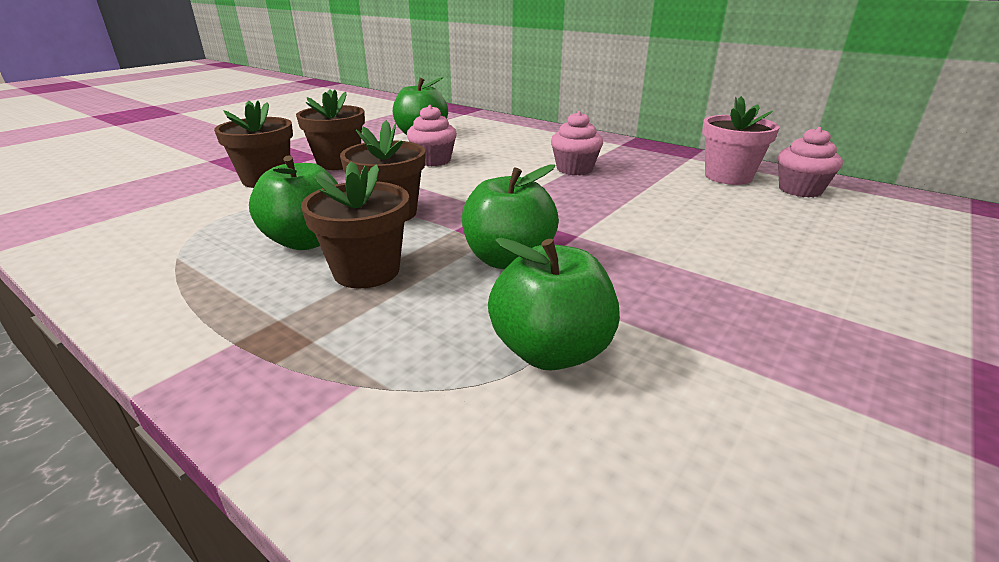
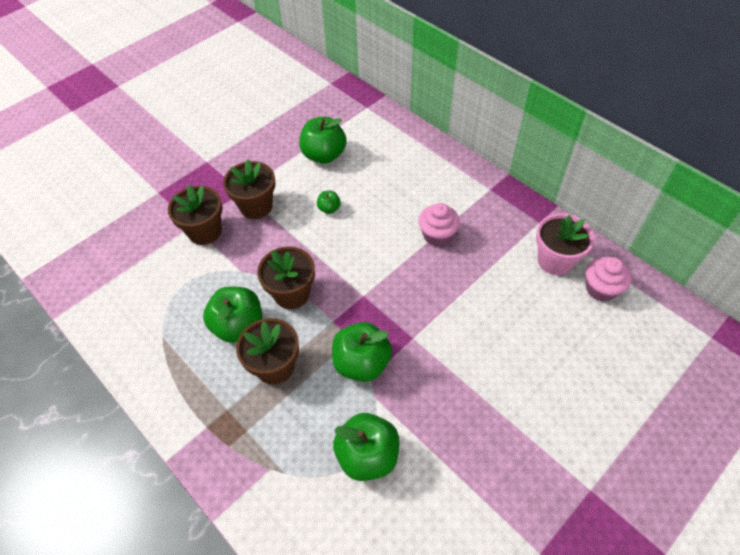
camera: 10 degrees right, 25 degrees up
(433, 160) = (329, 208): pink cupcake -> green apple

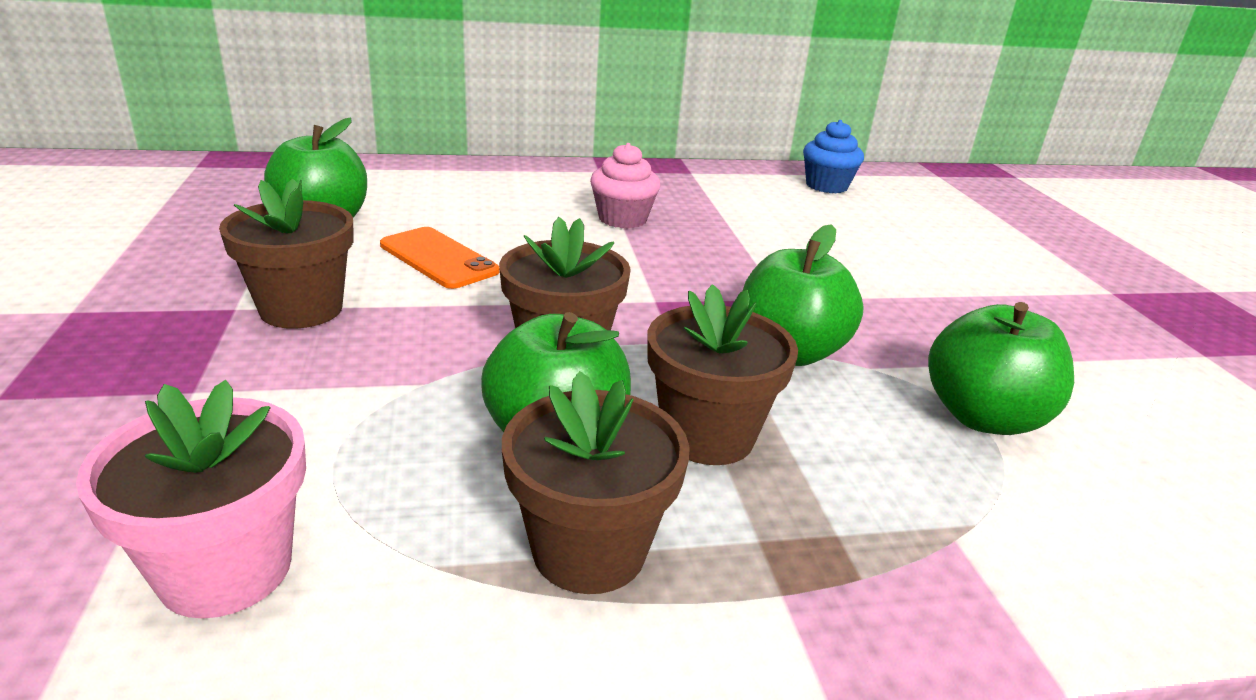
camera: 60 degrees left, 25 degrees down
(205, 231) = (244, 383): brown flower pot -> brown flower pot (589, 550)
(329, 208) = (438, 258): green apple -> orange phone
(555, 260) = (758, 187): pink flower pot -> pink flower pot (226, 569)
(601, 289) = (826, 186): pink cupcake -> blue cupcake

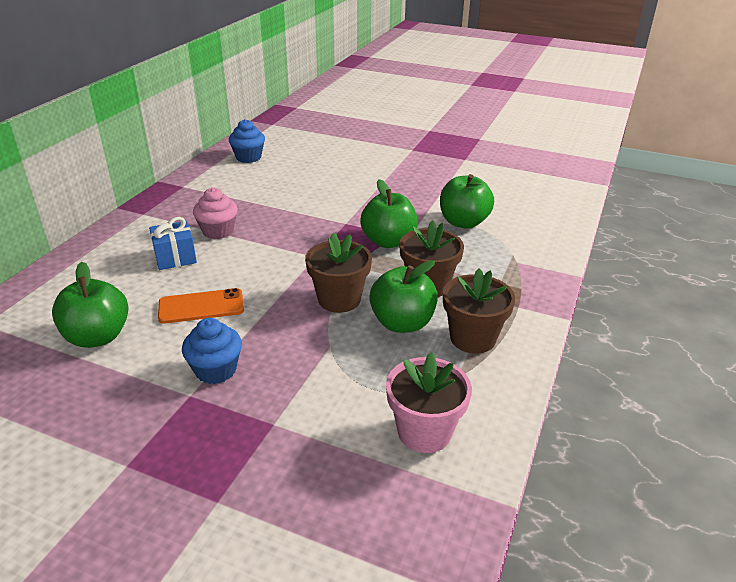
camera: 55 degrees left, 5 degrees up
(301, 309) = (216, 370): brown flower pot -> blue cupcake
(529, 213) = (175, 258): none -> blue gift

